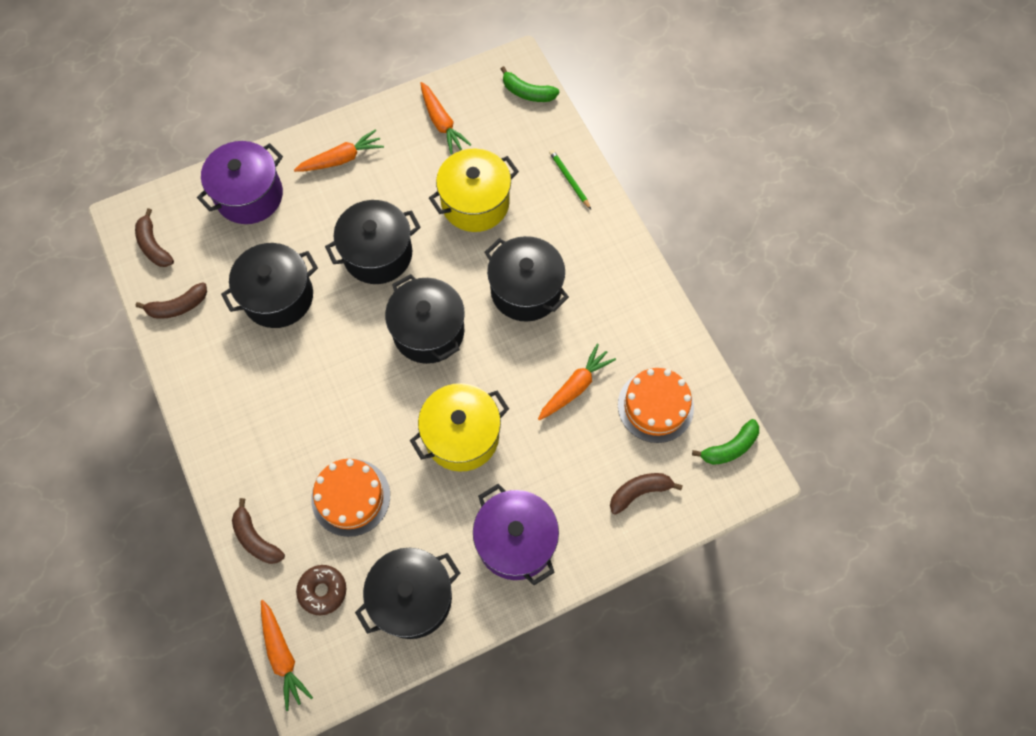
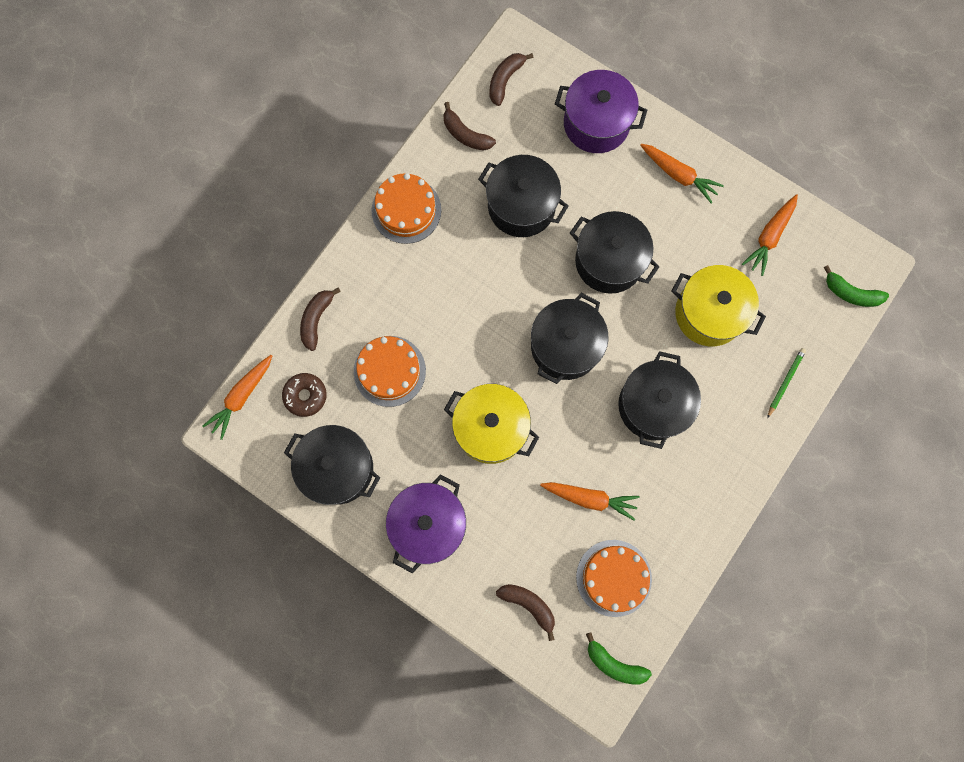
camera: 60 degrees right, 10 degrees up
(210, 397) = (406, 210): none -> orange cake
(527, 92) = (851, 293): green banana -> green banana turned 60 degrees counterclockwise

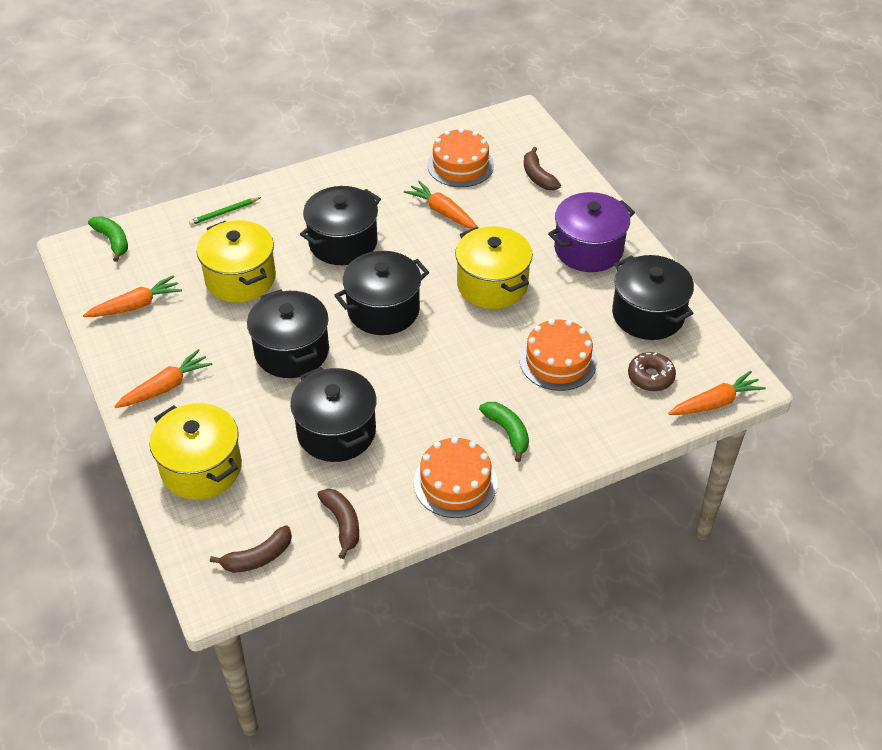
camera: 150 degrees left, 30 degrees down
(316, 319) = (606, 431): brown banana -> none
(596, 123) = (201, 468): purple pot -> yellow pot
(614, 663) = (496, 126): green banana -> green banana (507, 432)
(679, 175) = (166, 387): orange carrot -> orange carrot turned 75 degrees clockwise

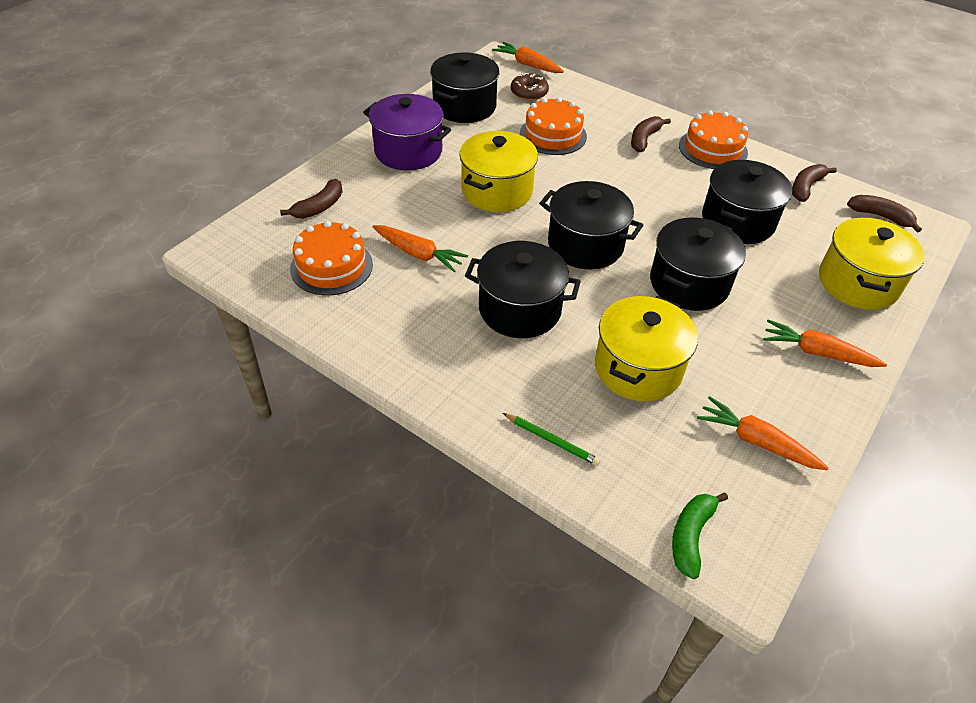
camera: 120 degrees left, 0 degrees up
(442, 212) = (419, 254): orange carrot -> orange carrot turned 75 degrees counterclockwise
(507, 432) = (644, 139): green banana -> brown banana

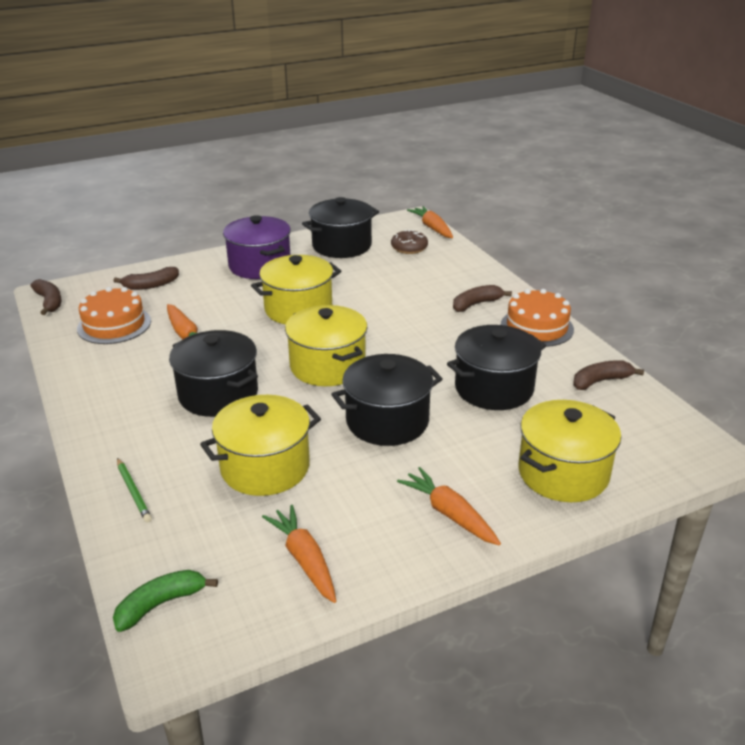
camera: 30 degrees right, 15 degrees down
(553, 135) = (394, 282): orange cake -> none
(585, 245) = (327, 366): black pot -> yellow pot
(880, 216) = (658, 427): brown banana -> brown banana (49, 302)

